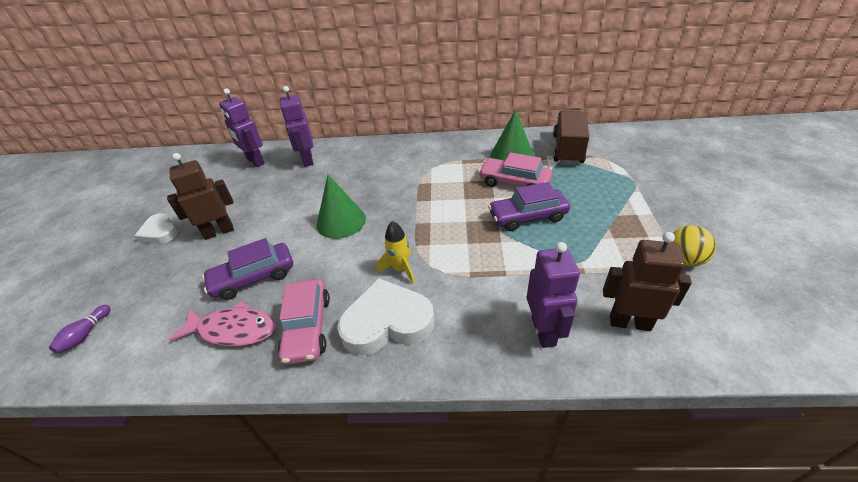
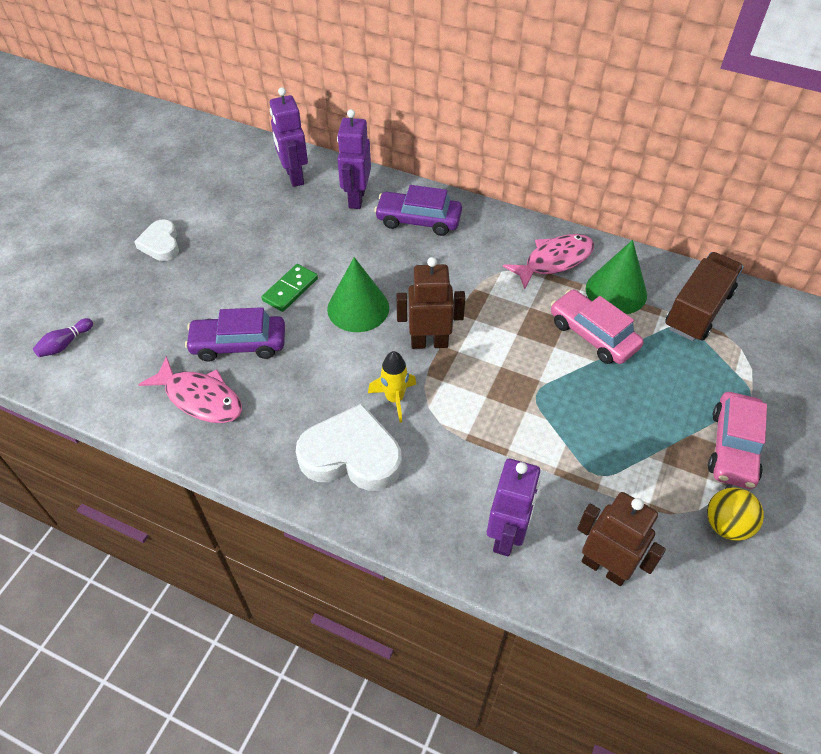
camera: 20 degrees right, 10 degrees up
(219, 232) = (222, 268): brown robot -> brown robot (429, 342)
(281, 227) = (290, 289): none -> green domino
(307, 327) = (271, 426): pink car -> pink car (733, 447)
(462, 152) = (554, 261): none -> pink fish
(527, 216) = (578, 390): purple car -> purple car (418, 220)

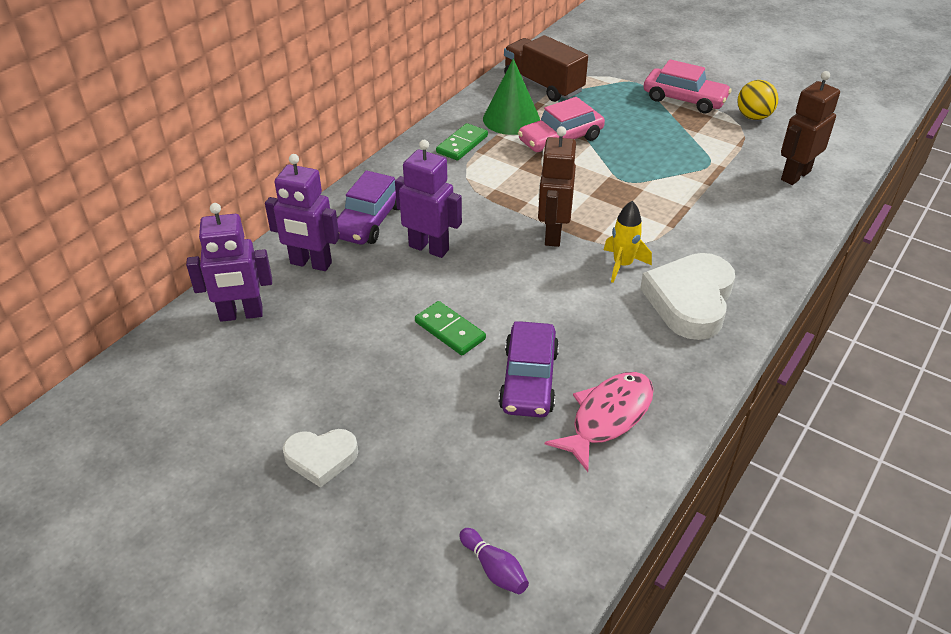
camera: 80 degrees left, 10 degrees down
(358, 308) = (493, 278): green cone -> none
(506, 535) = (771, 218): purple robot -> purple robot (429, 248)
(554, 261) = (462, 144): pink fish -> green domino

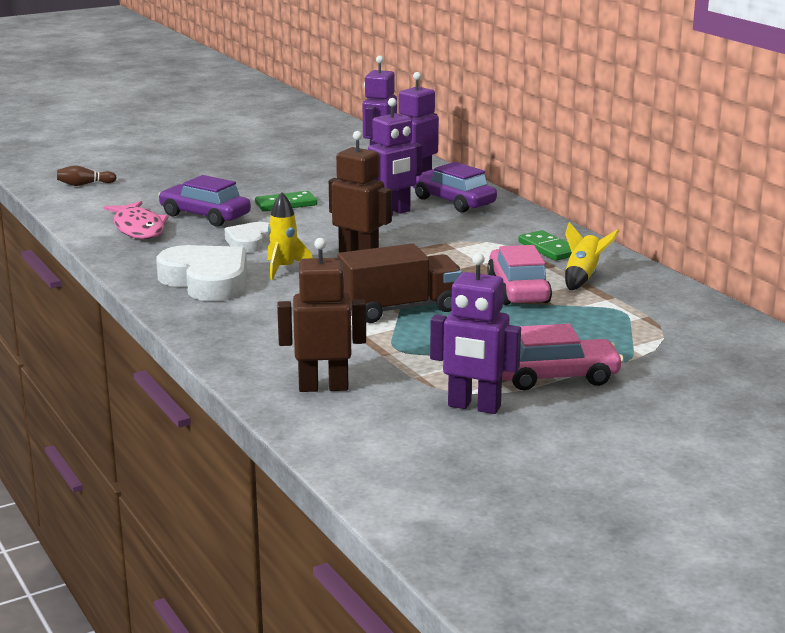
camera: 115 degrees right, 20 degrees down
(321, 458) = (221, 163): white heart -> white heart (249, 242)
(494, 569) = (84, 184): purple bowling pin -> brown bowling pin
(511, 119) = (583, 277): green cone -> yellow rocket
(543, 85) = (653, 307): brown truck -> brown truck (400, 309)
(684, 99) = (555, 377): pink car -> pink car turned 150 degrees counterclockwise
(753, 117) = (474, 407): yellow ball -> purple robot
(795, 175) = (323, 387): brown robot -> brown robot turned 75 degrees counterclockwise

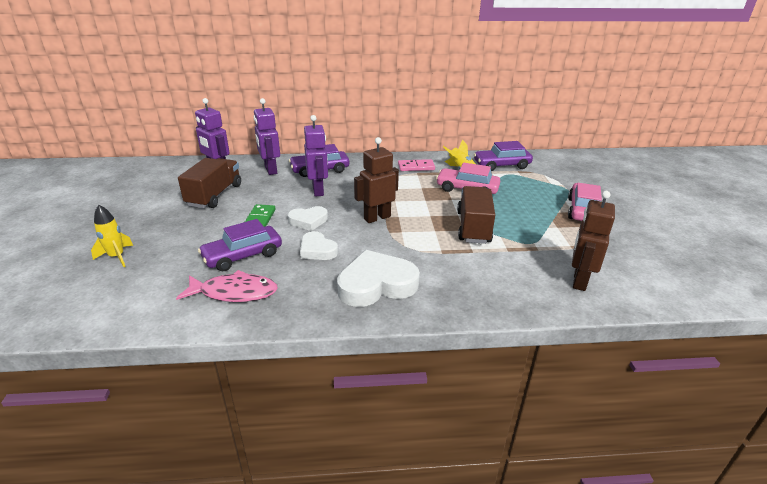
camera: 65 degrees left, 10 degrees up
(84, 184) = (84, 299): brown bowling pin -> none
(284, 269) = (379, 248): yellow rocket -> yellow rocket (117, 257)
(309, 225) = (308, 221): none -> white heart
(316, 174) = (214, 195): none -> brown truck
(474, 407) = (615, 241): purple robot -> none
(548, 249) = (416, 167): green domino -> pink domino
(650, 302) = (501, 165): none -> purple car

